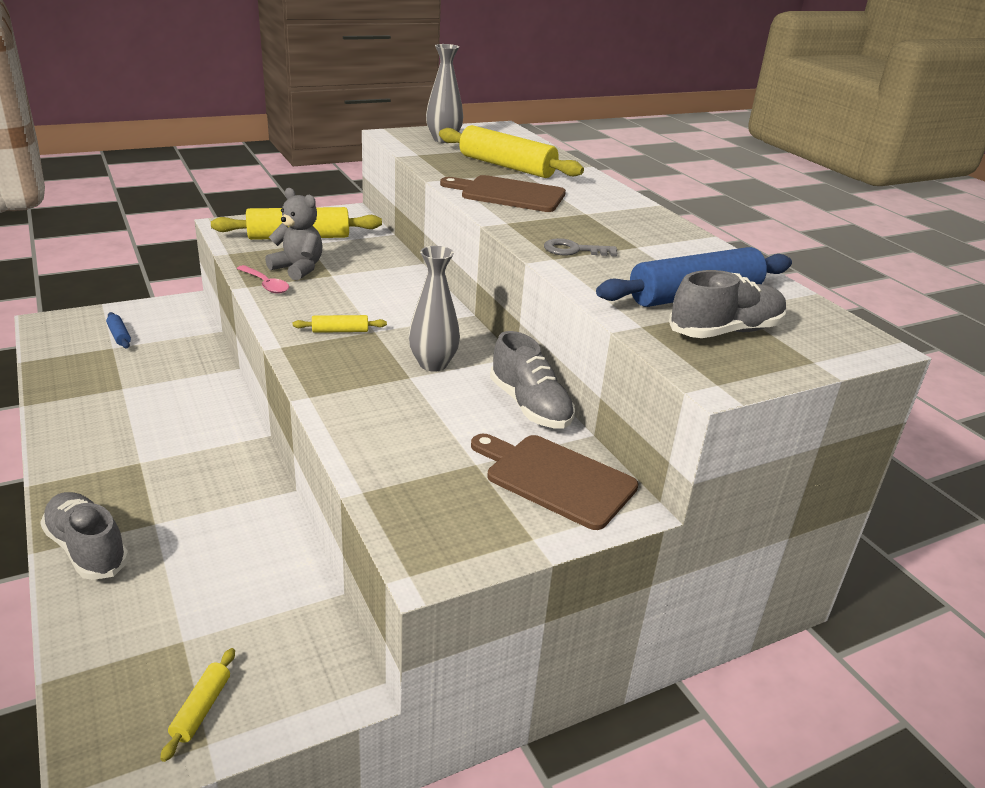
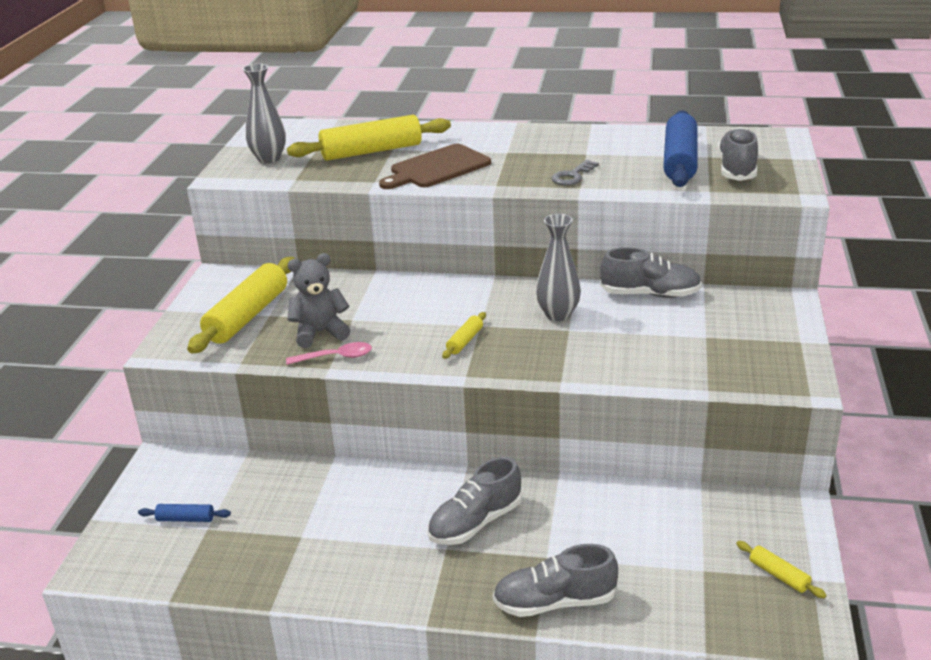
camera: 50 degrees left, 0 degrees up
(185, 466) = (475, 523): none -> grey shoe
(555, 479) = (744, 313): brown cutting board -> none

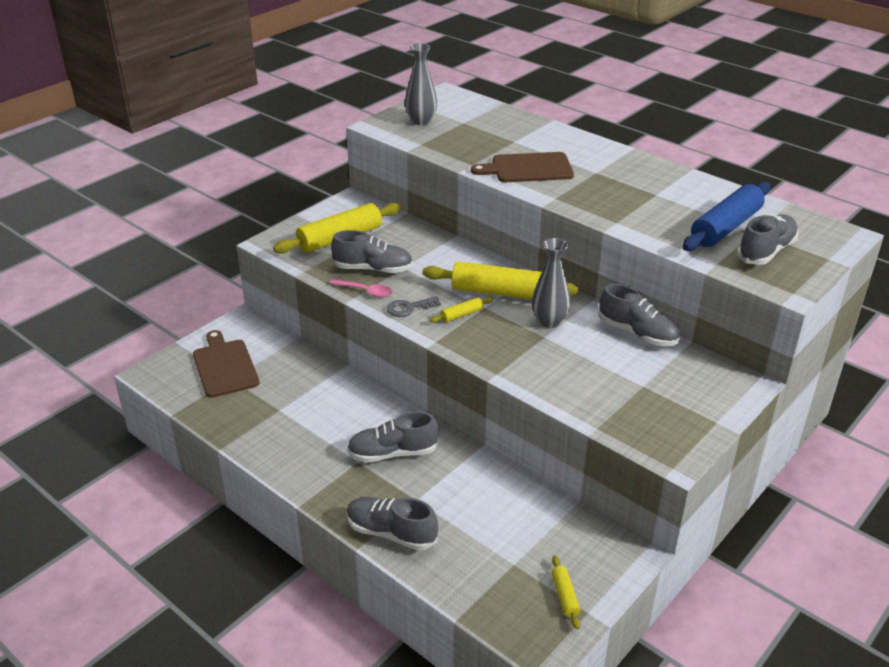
camera: 30 degrees right, 5 degrees up
(185, 519) = (224, 366): blue rolling pin -> brown cutting board
(320, 333) = (373, 269): grey teddy bear -> grey shoe
(371, 151) = (497, 138): yellow rolling pin -> yellow rolling pin (498, 292)
(572, 176) = (621, 211): grey key -> grey key (409, 308)

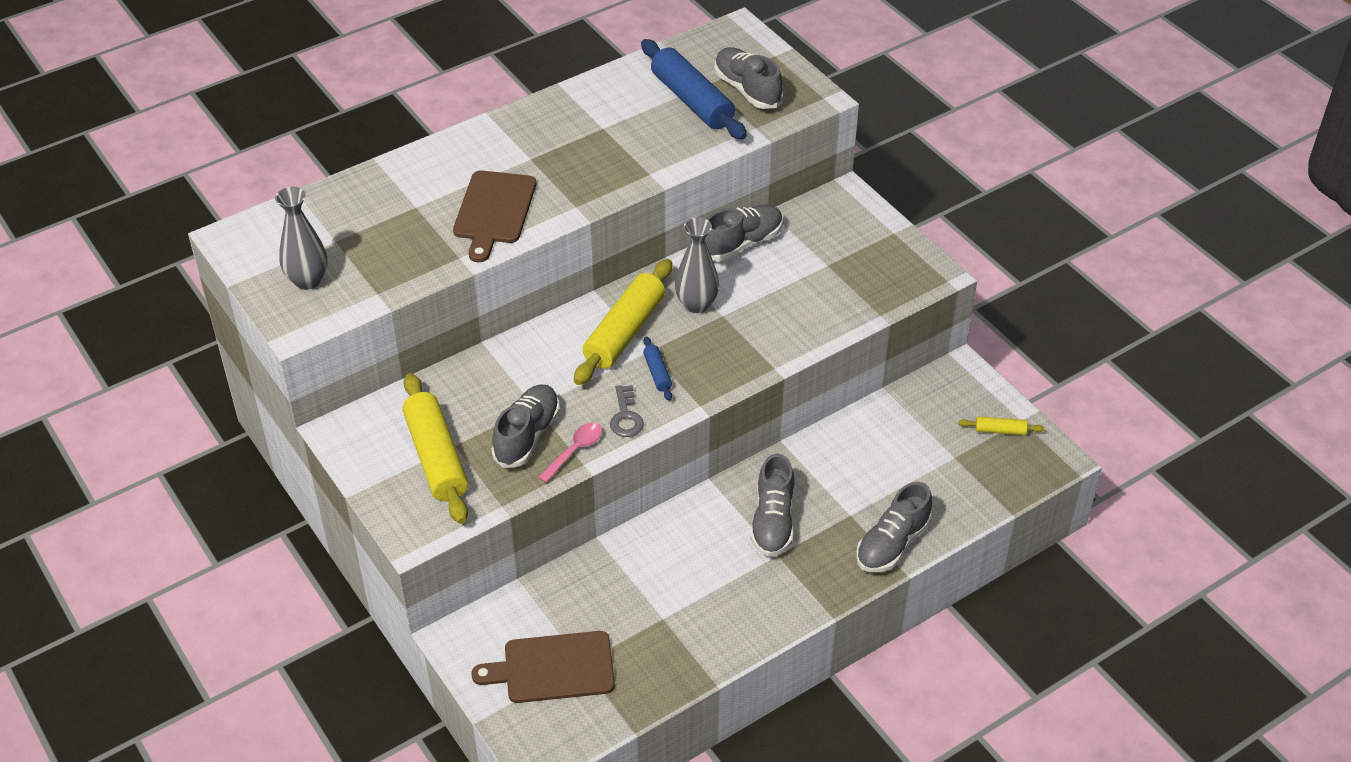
camera: 75 degrees left, 10 degrees up
(461, 315) = (657, 373): yellow rolling pin -> blue rolling pin

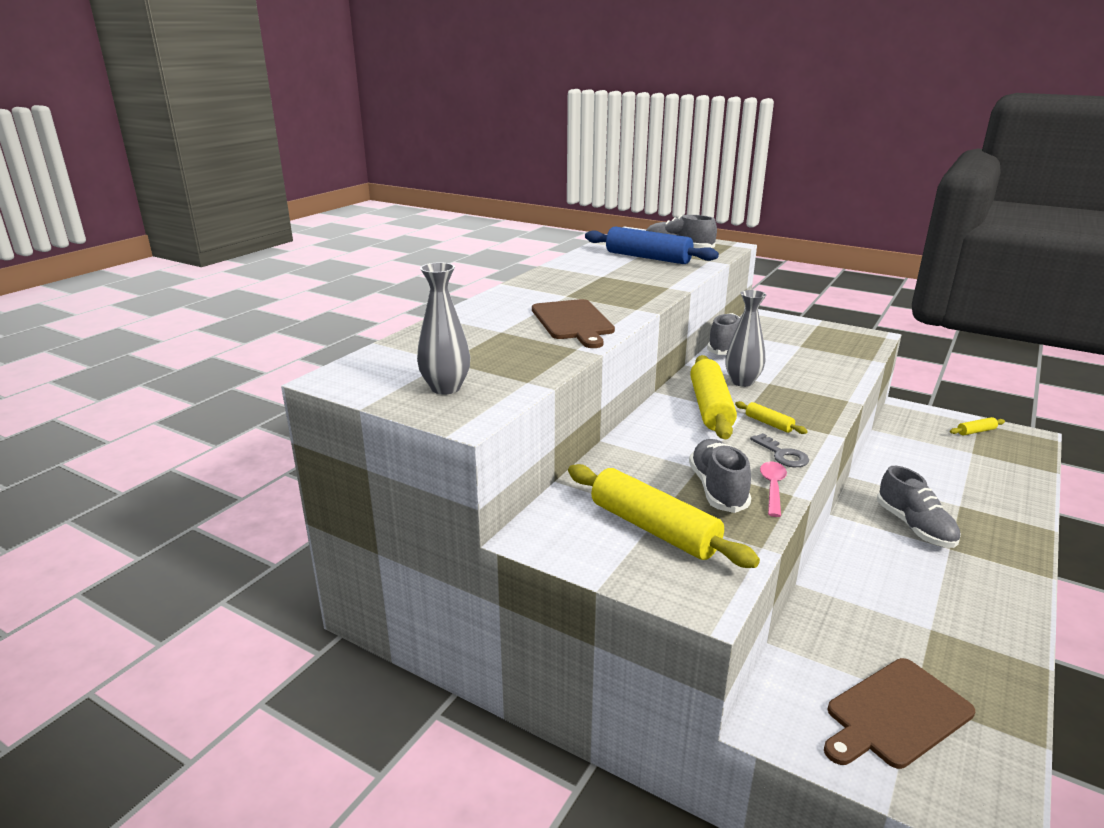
camera: 25 degrees left, 20 degrees down
(657, 373) = (769, 423): blue rolling pin -> yellow rolling pin
(892, 544) = (1014, 514): grey shoe -> none

